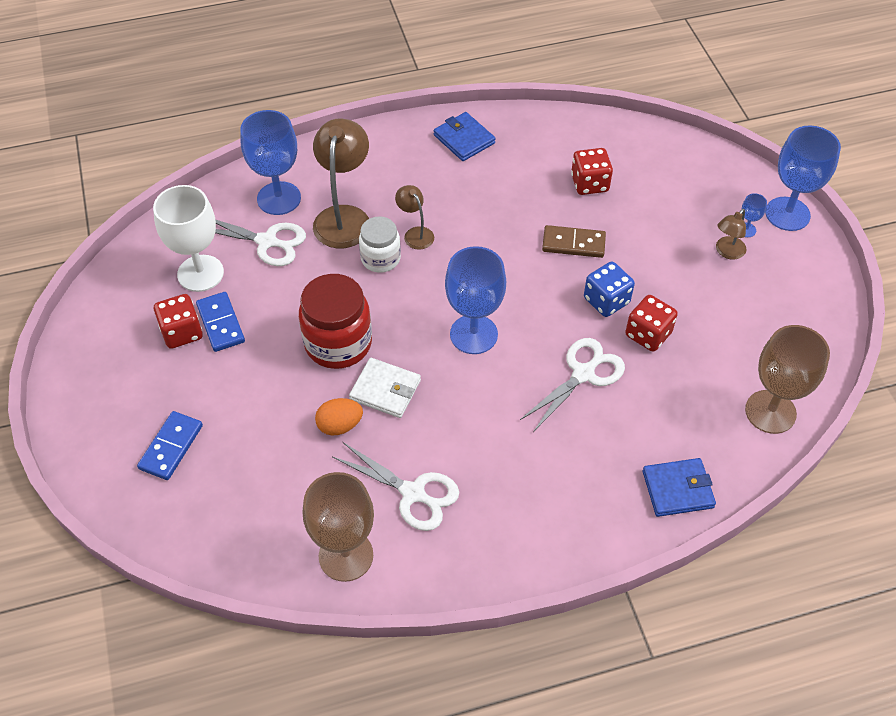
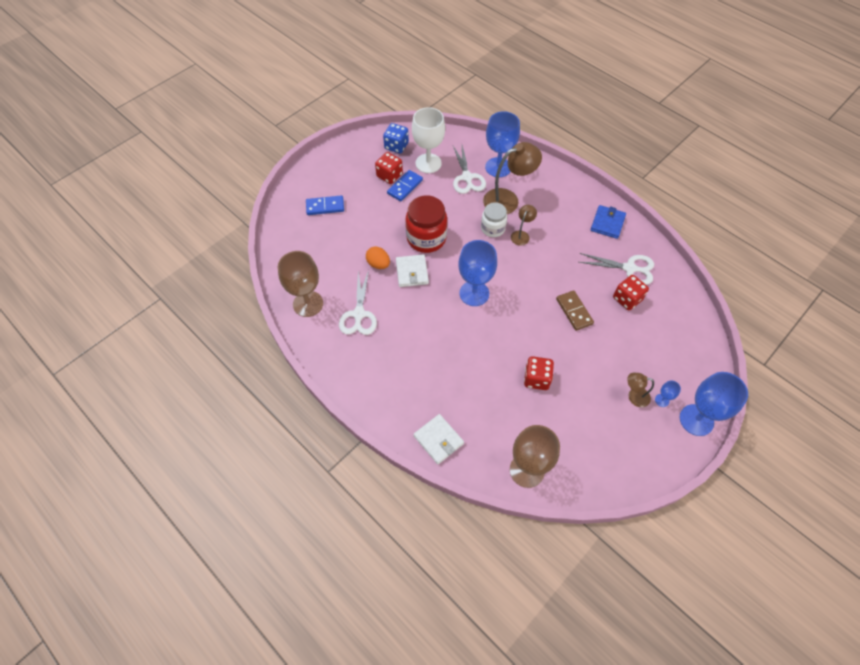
camera: 60 degrees right, 5 degrees up
(583, 374) = (485, 358): white scissors -> white scissors (629, 268)
(606, 301) = (545, 346): blue dice -> blue dice (396, 146)
(678, 489) = (438, 440): blue wallet -> white wallet

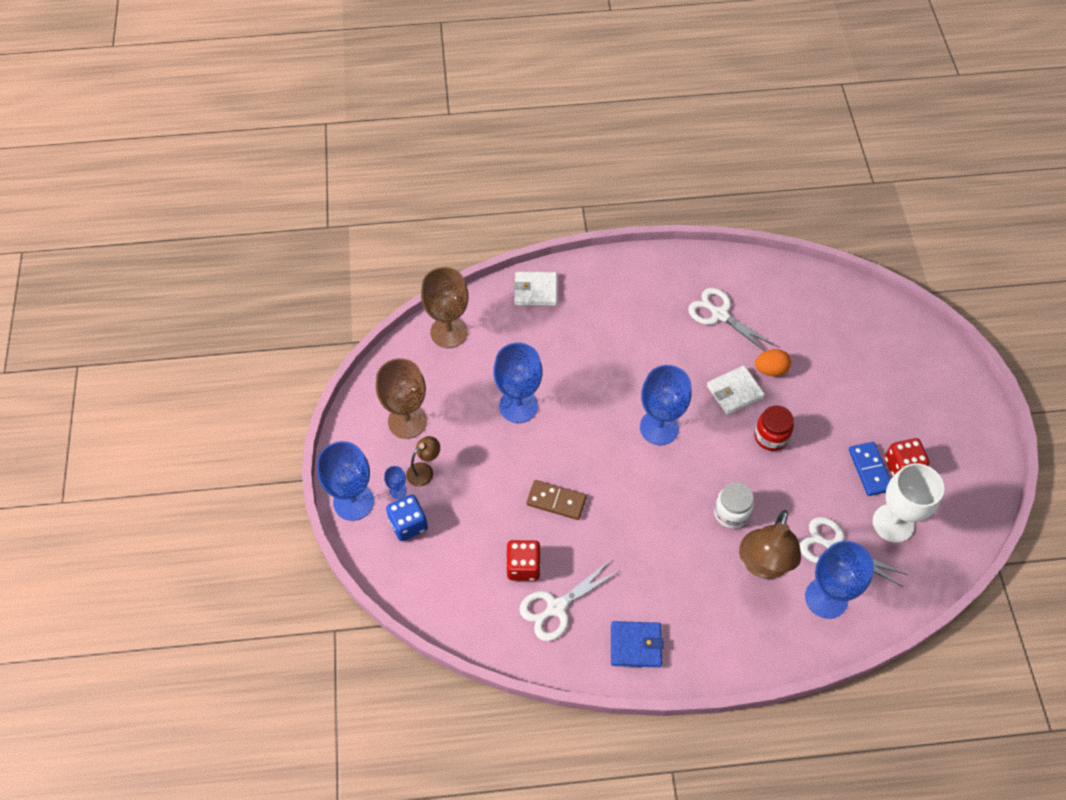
camera: 130 degrees right, 0 degrees up
(308, 304) = (768, 283): brown goblet -> brown goblet (407, 421)
(325, 206) = (897, 372): blue domino -> none
(396, 146) = (952, 509): blue dice -> blue dice (408, 524)
(412, 272) = (734, 392): white wallet -> white wallet turned 60 degrees counterclockwise
(426, 238) = (770, 436): red jar -> red jar, size x0.62
(521, 235) = (697, 535): brown lamp -> none
(536, 379) = (518, 406): red dice -> blue goblet
(607, 223) = (636, 645): blue wallet -> blue wallet turned 60 degrees counterclockwise

